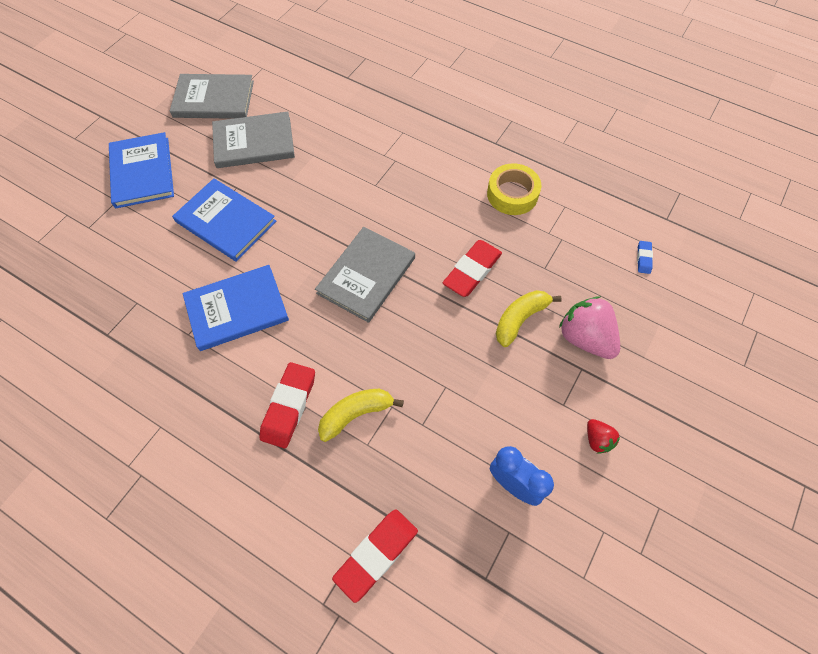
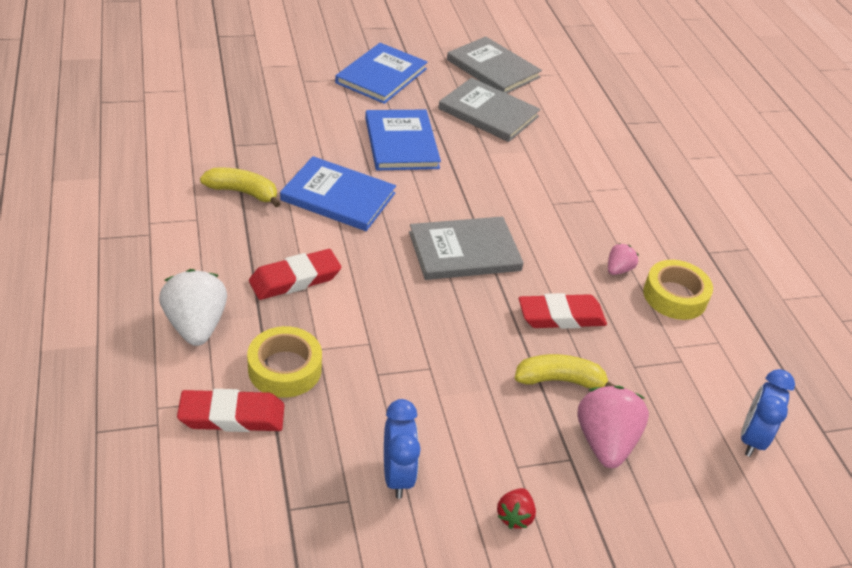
camera: 40 degrees right, 20 degrees down
(269, 513) = (196, 326): none -> white strawberry
(356, 414) = (336, 324): yellow banana -> yellow banana (242, 192)
(365, 482) = (285, 369): none -> yellow tape
(464, 203) = (618, 269): none -> pink strawberry
(643, 258) = (752, 438): blue eraser -> blue clock

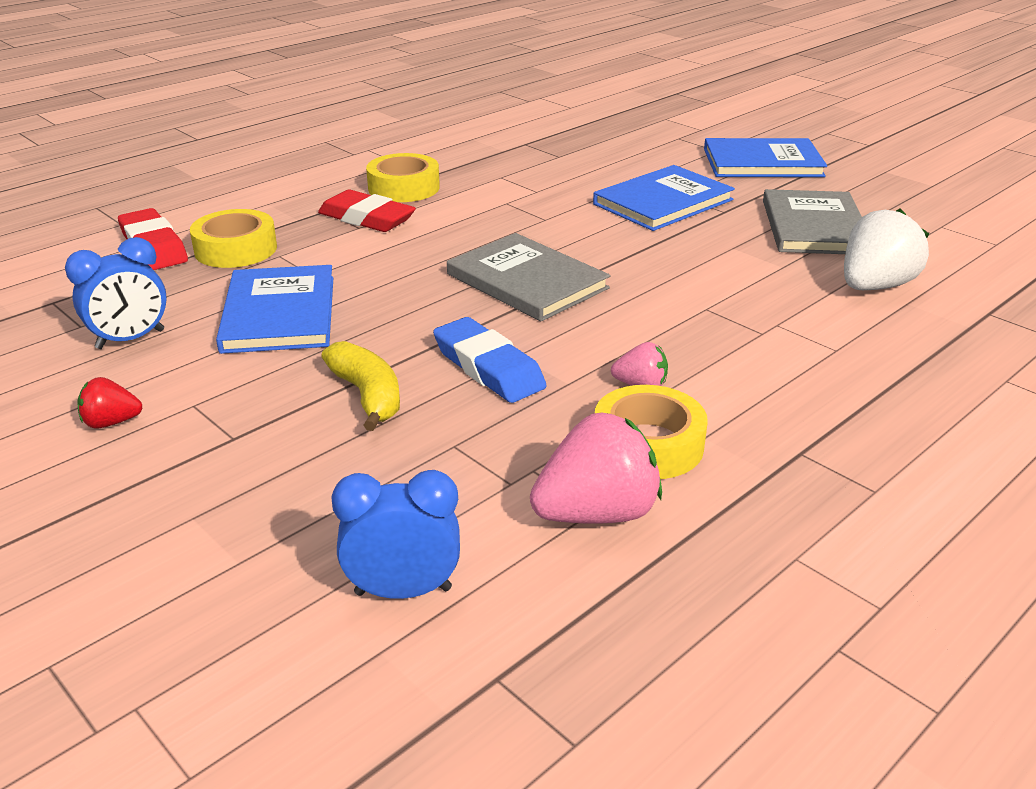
camera: 65 degrees right, 10 degrees down
(196, 326) = (256, 201): white strawberry -> white strawberry (874, 286)
(242, 192) = (461, 165): yellow banana -> none
(255, 238) = (404, 188): none -> yellow tape
(338, 197) = (519, 201): blue book -> blue book (279, 313)
(493, 69) = (910, 206): grey book -> none
(561, 316) = (488, 368): red eraser -> blue eraser
(605, 442) = (283, 455): pink strawberry -> pink strawberry (596, 513)

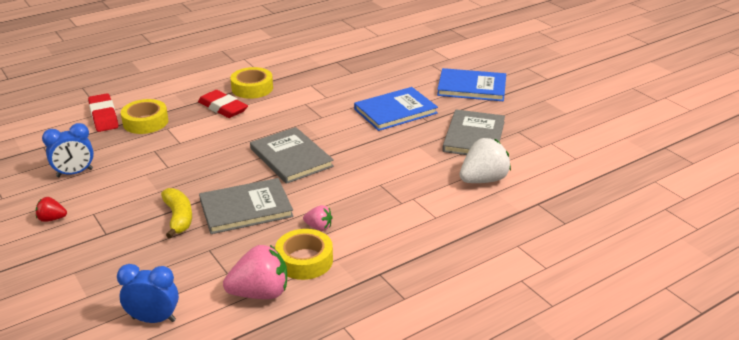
camera: 10 degrees right, 0 degrees up
(279, 313) = (153, 165): blue book -> none
(488, 368) = (246, 208): blue eraser -> grey book

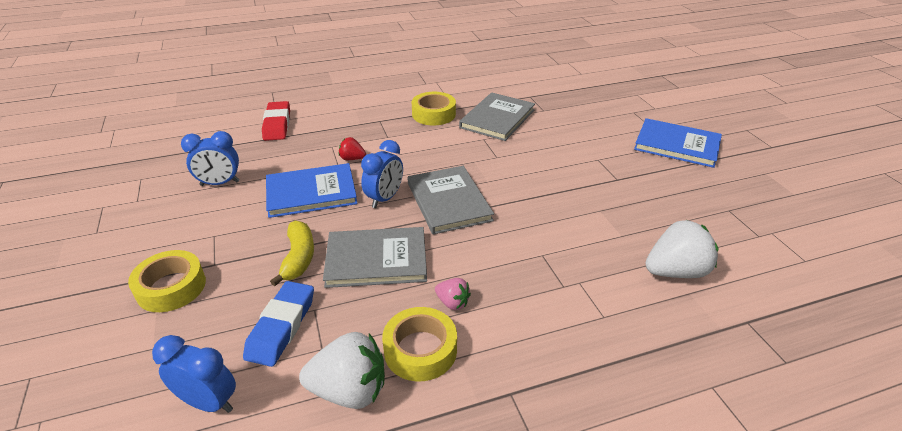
camera: 15 degrees right, 5 degrees up
(52, 219) = (170, 235): red strawberry -> red strawberry (352, 159)
(145, 122) = (314, 136): yellow tape -> yellow tape (171, 287)
(187, 265) = (281, 327): none -> blue eraser
(223, 108) = (396, 132): red eraser -> none
(234, 163) = (385, 198): none -> blue clock
(260, 293) = (349, 391): pink strawberry -> white strawberry
(395, 111) = (581, 162): blue book -> blue book (311, 192)
(474, 136) = (671, 208): grey book -> grey book (497, 118)

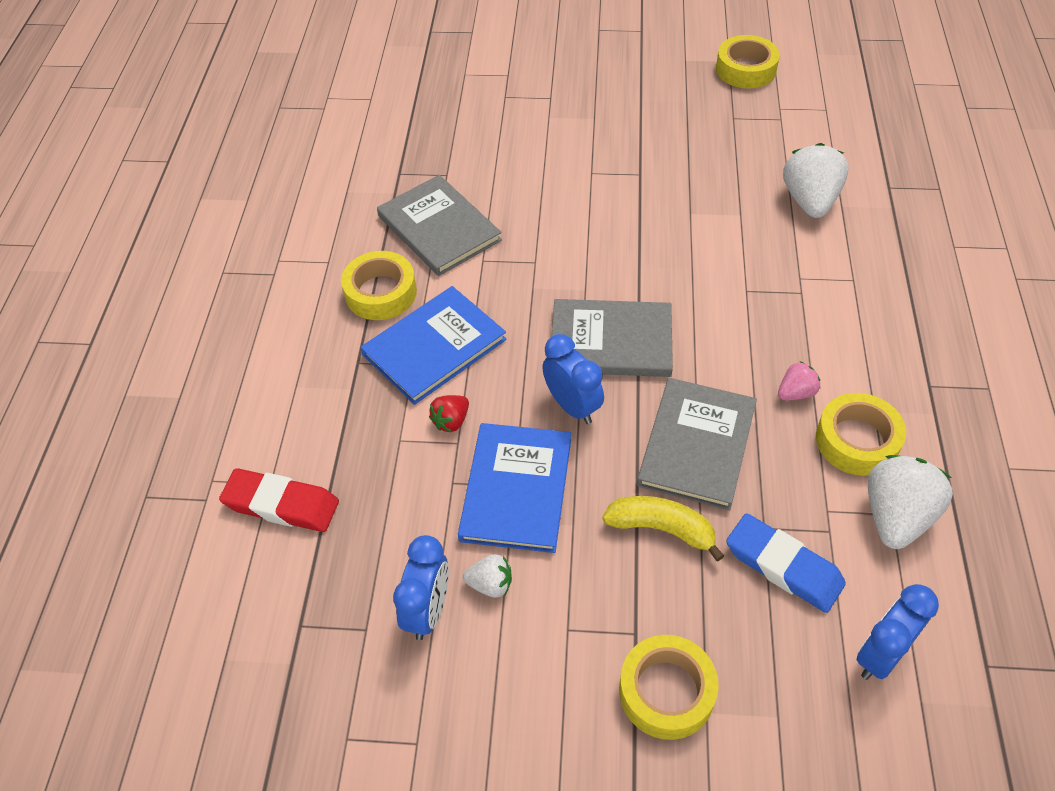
camera: 65 degrees left, 15 degrees up
(241, 200) = (490, 584): none -> white strawberry
(677, 145) = (599, 96): blue book -> blue book (434, 347)
(796, 204) = (746, 69): none -> yellow tape

